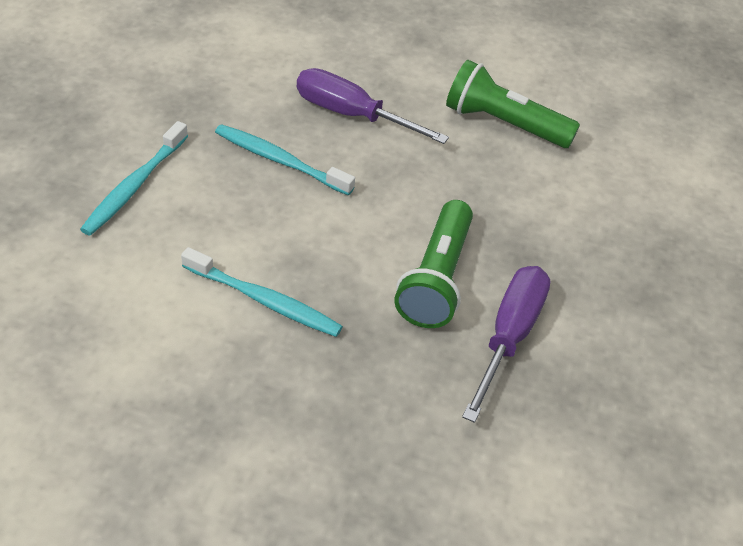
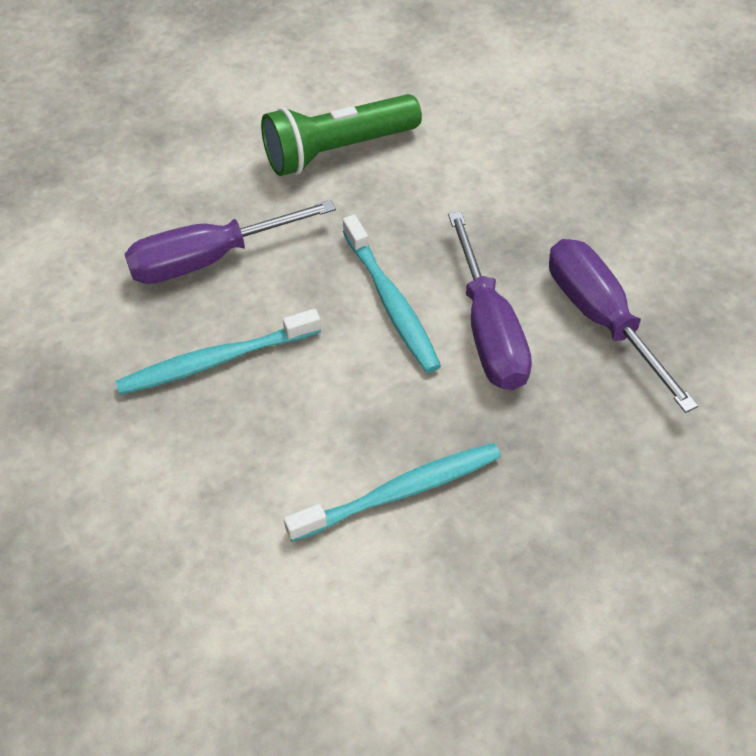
camera: 45 degrees left, 5 degrees up
(135, 185) = (125, 520): turquoise toothbrush -> turquoise toothbrush (391, 302)
(436, 279) = (489, 330): green flashlight -> purple screwdriver

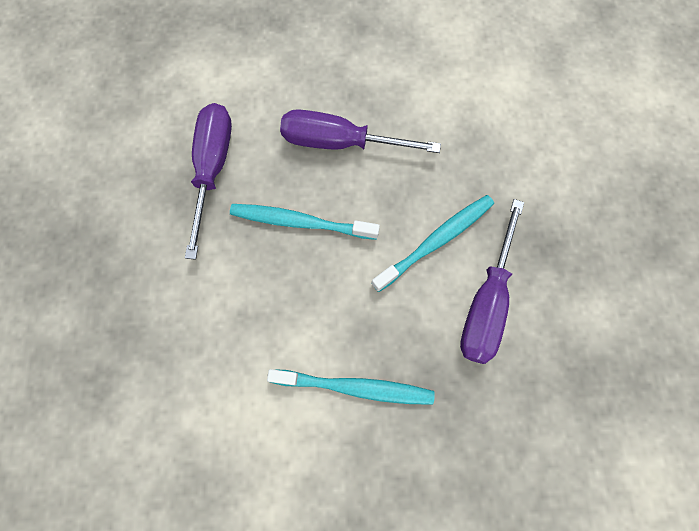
camera: 30 degrees right, 20 degrees up
(337, 150) = (473, 100): green flashlight -> none
(391, 302) = (435, 241): turquoise toothbrush -> turquoise toothbrush turned 135 degrees counterclockwise
(601, 319) = (569, 339): purple screwdriver -> purple screwdriver (212, 169)

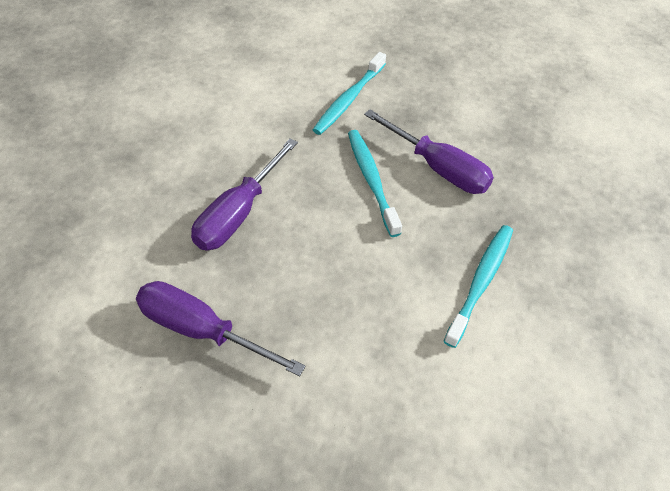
camera: 70 degrees left, 20 degrees down
(301, 222) = (304, 271): turquoise toothbrush -> turquoise toothbrush (349, 99)

